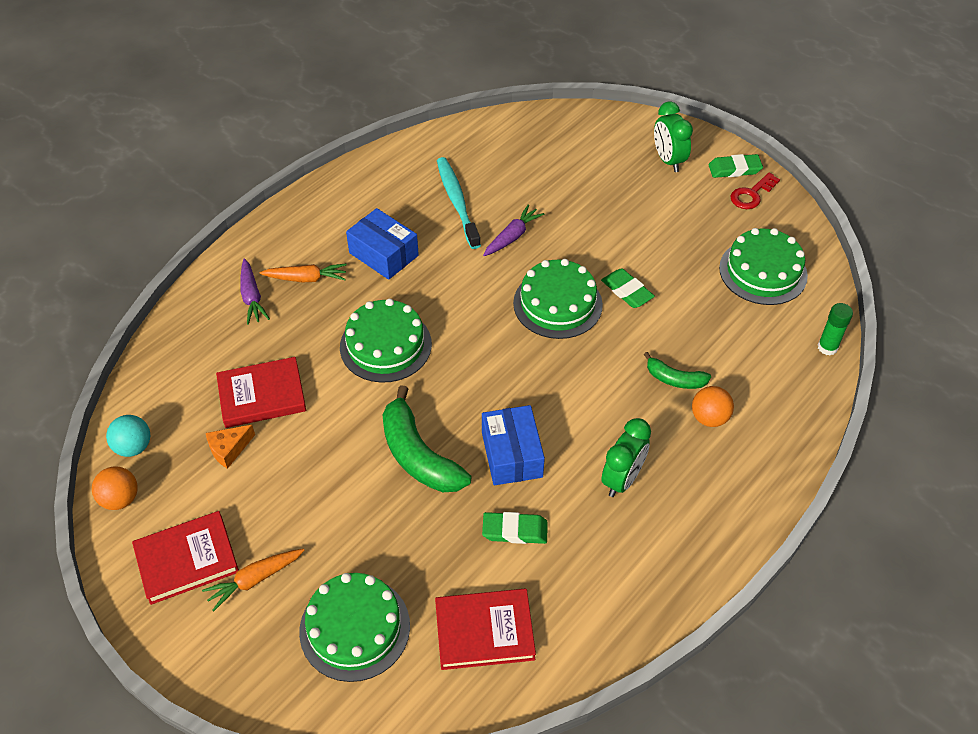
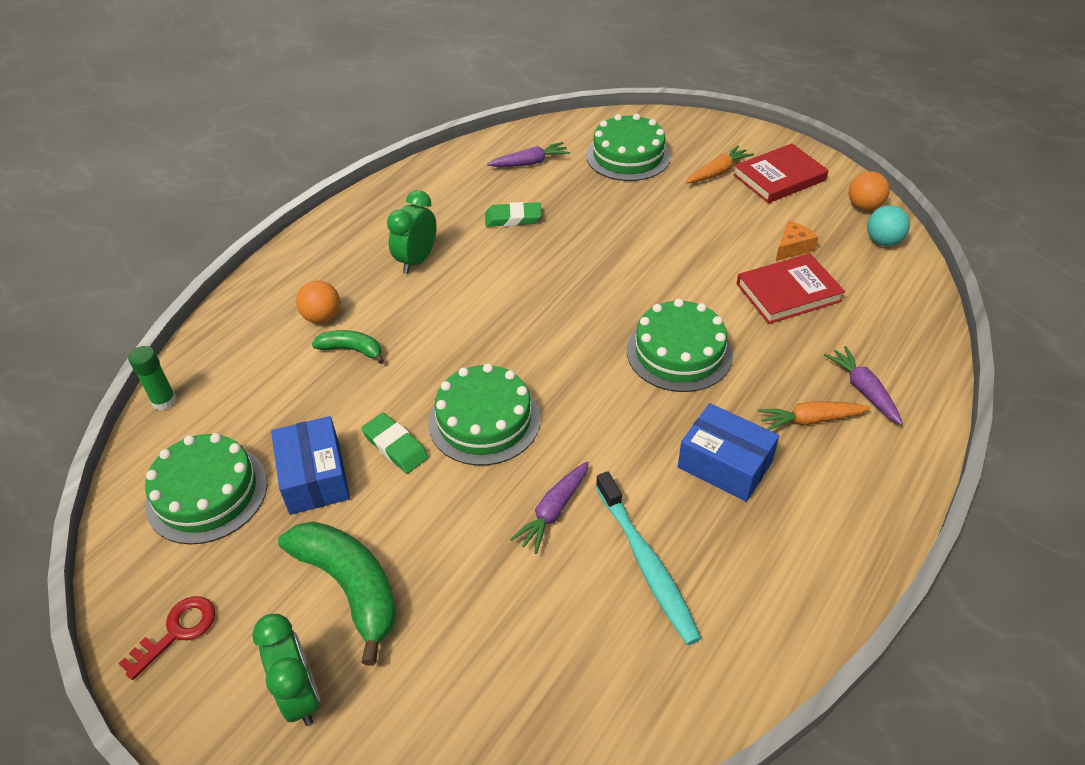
camera: 175 degrees right, 5 degrees down
(418, 455) = (611, 260): green banana -> green banana (350, 587)
(484, 631) = (529, 163): red book -> purple carrot
(512, 454) = (522, 269): blue box -> blue box (314, 477)
(734, 169) = (188, 687): green eraser -> none

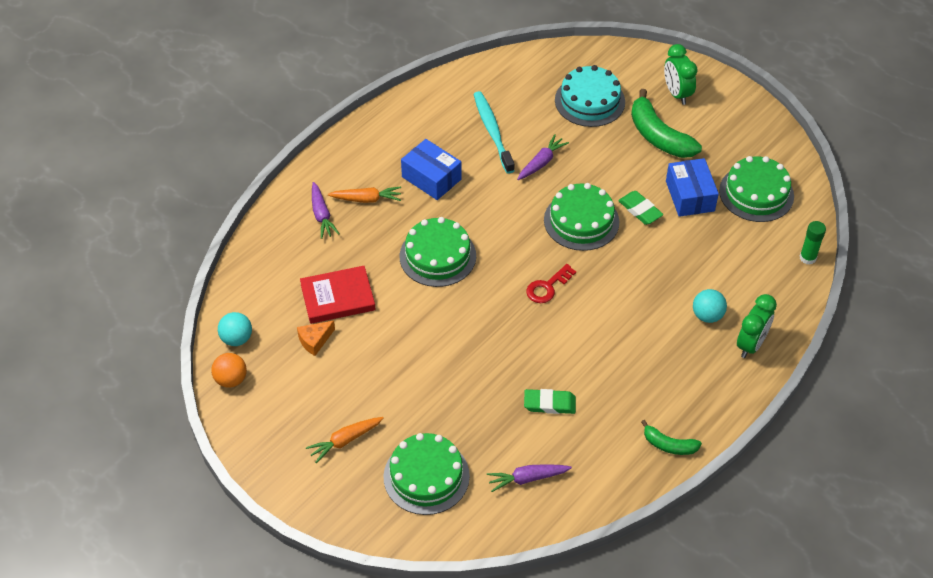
camera: 175 degrees left, 5 degrees up
(177, 632) = (749, 125): red key -> red key (547, 287)
(322, 317) = (707, 315): orange ball -> turquoise ball
(352, 350) = (679, 284): green banana -> green banana (669, 445)
(417, 260) = (635, 364): green clock -> green clock (751, 344)
(474, 655) = (589, 101): none -> turquoise cake
(779, 178) = (289, 426): red book -> none

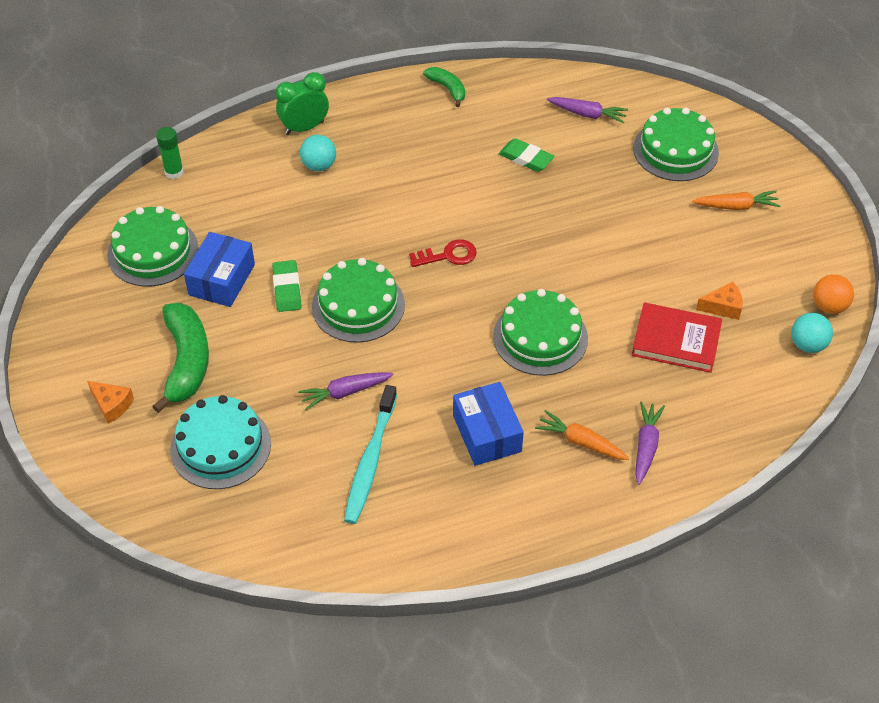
camera: 150 degrees left, 0 degrees up
(677, 94) = (112, 405): green clock -> orange cheese

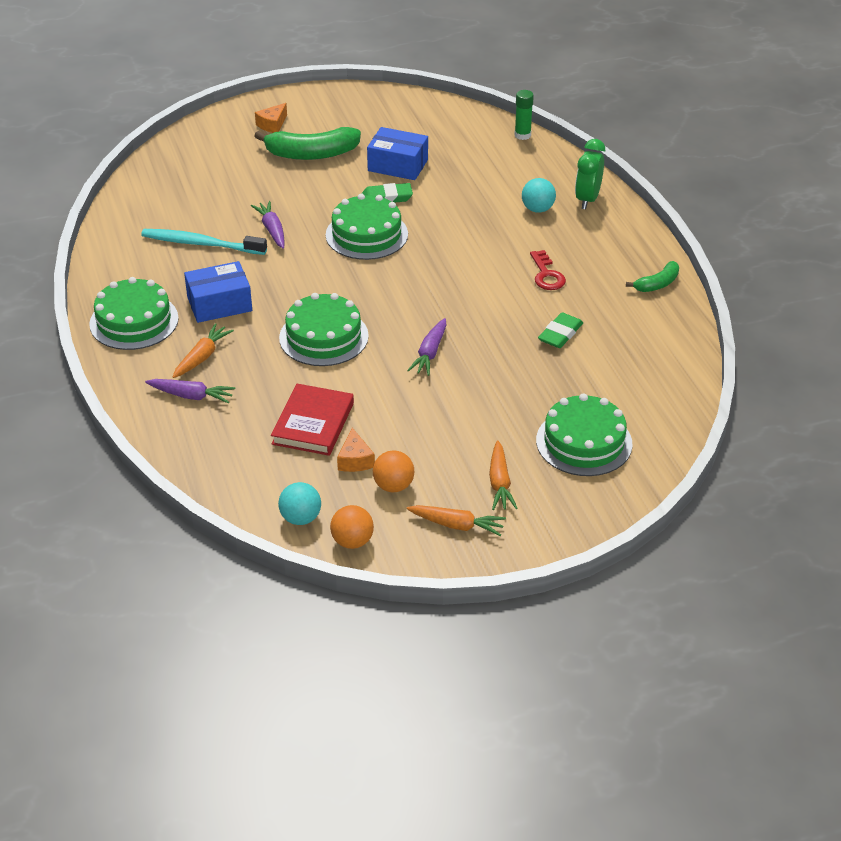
camera: 90 degrees right, 10 degrees down
(153, 251) = (429, 131): green cake -> green cake (134, 321)
(220, 446) = (227, 174): turquoise cake -> none
(304, 128) = (587, 199): green clock -> green clock turned 135 degrees counterclockwise
(448, 255) = (425, 284): red key -> red key (546, 275)
(587, 114) = (633, 378): purple carrot -> purple carrot (430, 353)
(753, 278) = (393, 486): none -> orange ball
(794, 236) = (456, 525): none -> orange carrot

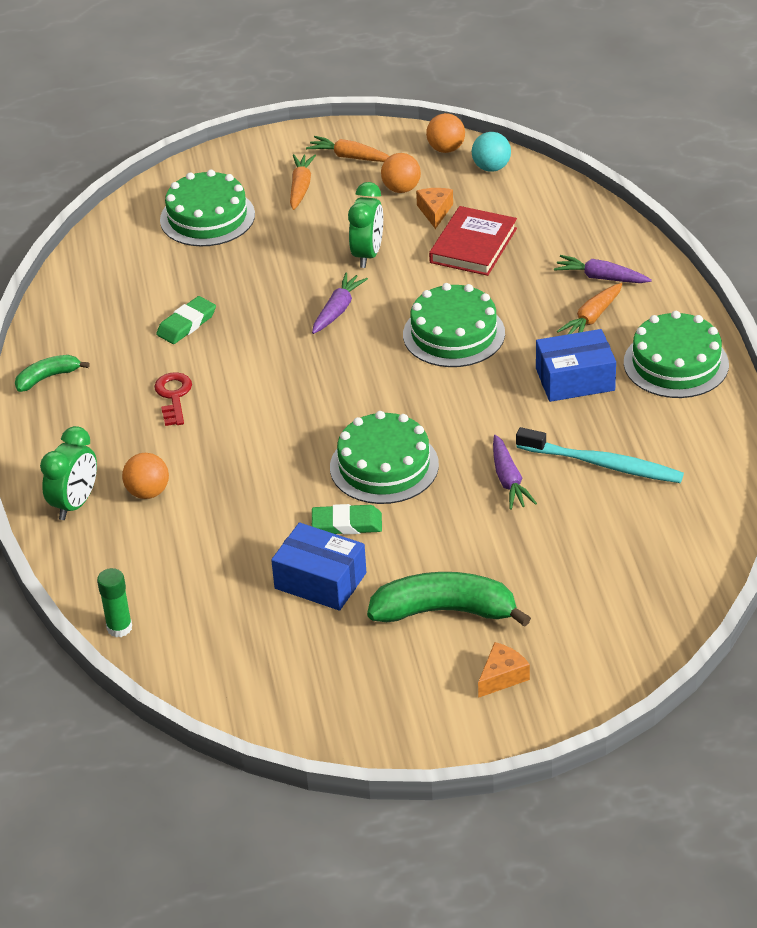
camera: 170 degrees left, 0 degrees up
(414, 408) = (367, 255): none -> green clock
(537, 209) = (148, 492): turquoise ball -> orange ball

